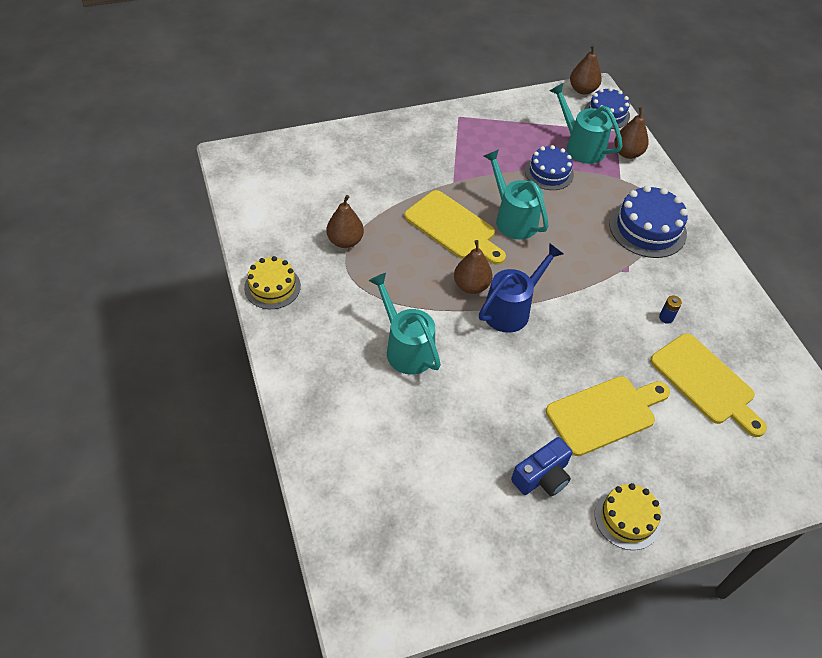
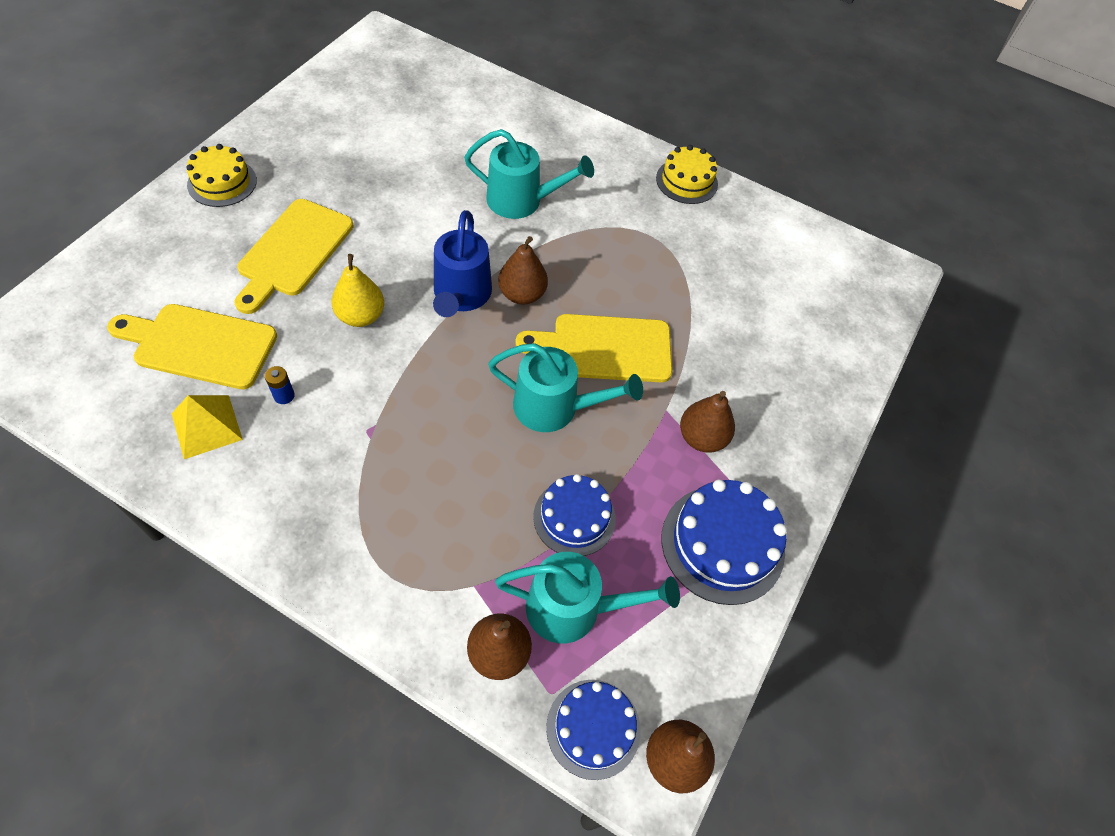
camera: 135 degrees right, 5 degrees up
(345, 241) = (684, 260): brown pear -> brown pear (701, 438)
(542, 477) = (317, 172): blue camera -> none
(587, 337) = (361, 316): none -> yellow pear
(647, 228) = (380, 518): blue cake -> blue cake (722, 544)
(721, 328) = (206, 426): none -> yellow pyramid

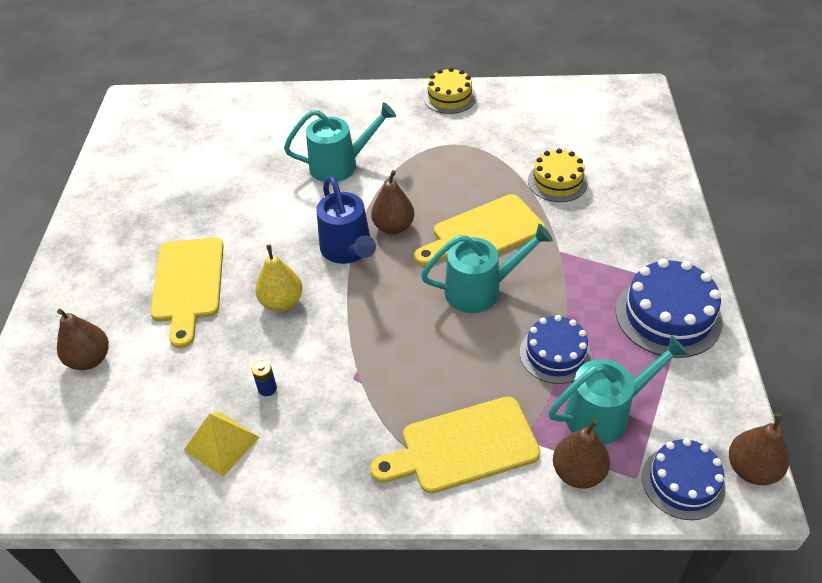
camera: 20 degrees left, 10 degrees down
(199, 345) = (166, 389): yellow cutting board -> yellow cutting board (463, 447)
(222, 182) = (84, 263): yellow cake -> yellow cake (557, 181)
(701, 438) = (598, 256): brown pear -> brown pear (90, 359)

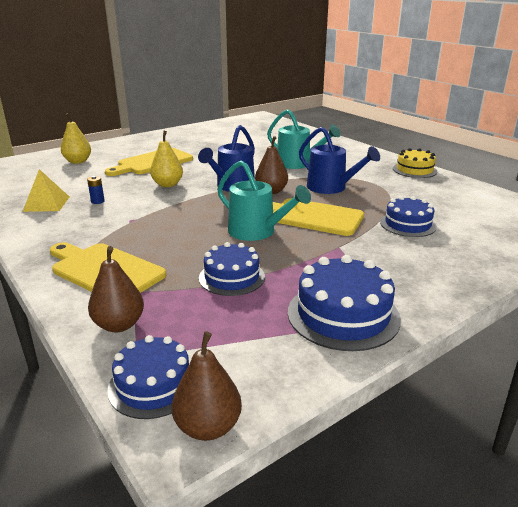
camera: 50 degrees right, 20 degrees down
(90, 359) = (78, 161): brown pear -> yellow pear
(432, 179) = (331, 188): none -> blue watering can
(557, 181) = (408, 224): yellow cake -> blue cake
(605, 412) = (195, 318): turquoise watering can -> none

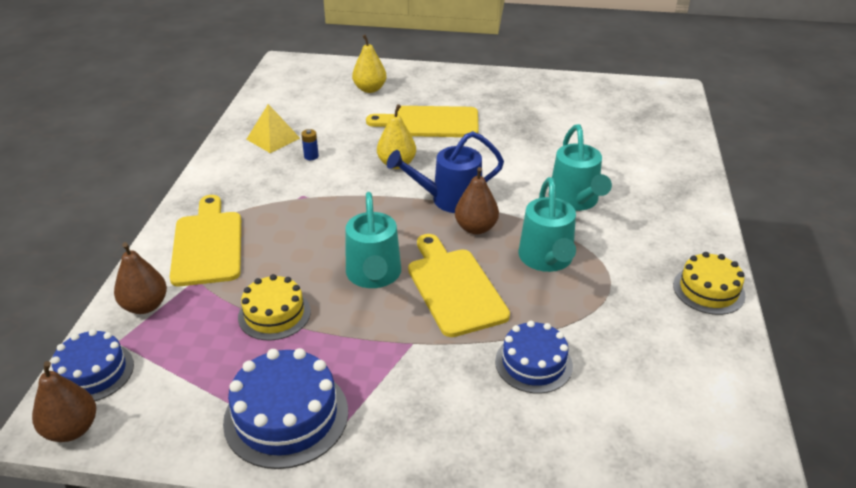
camera: 45 degrees right, 10 degrees up
(232, 277) = (274, 314): blue cake -> yellow cake
(331, 188) = (547, 260): blue watering can -> turquoise watering can

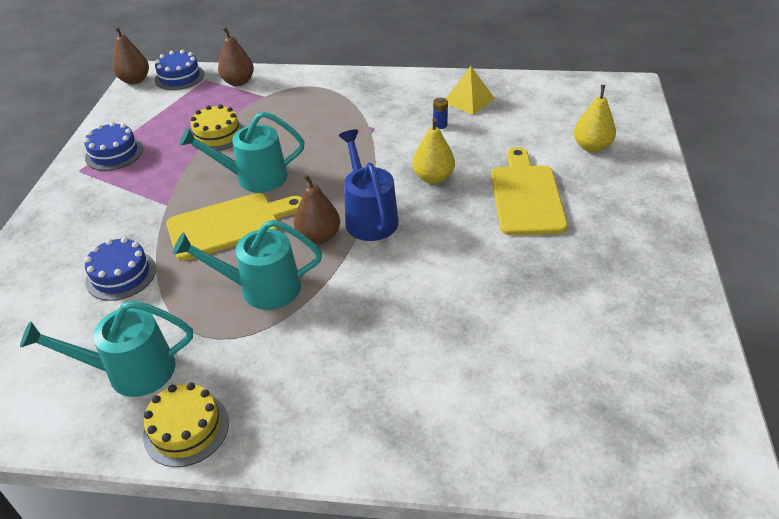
camera: 90 degrees right, 5 degrees up
(207, 245) = (305, 94): yellow cutting board -> none
(286, 416) = (114, 153): blue cake -> blue cake, size x0.67
(576, 201) = (368, 318): turquoise watering can -> turquoise watering can (130, 372)

